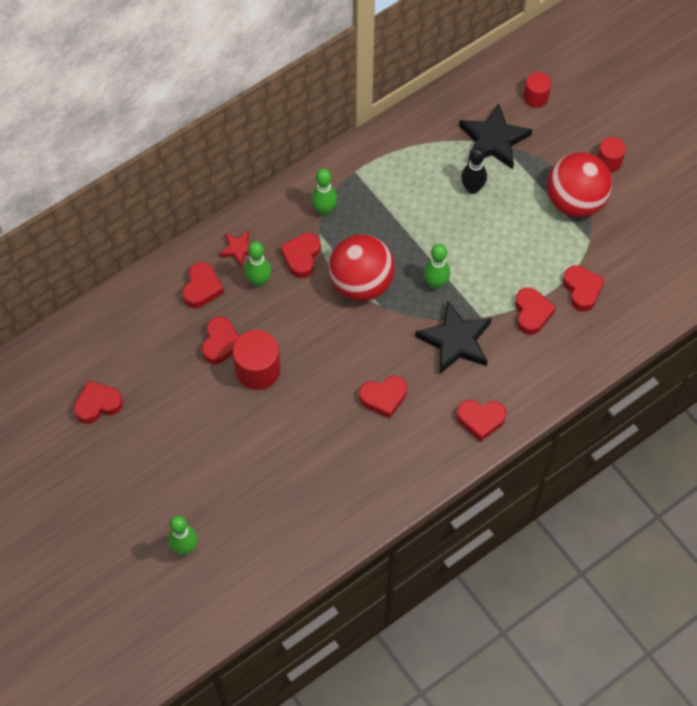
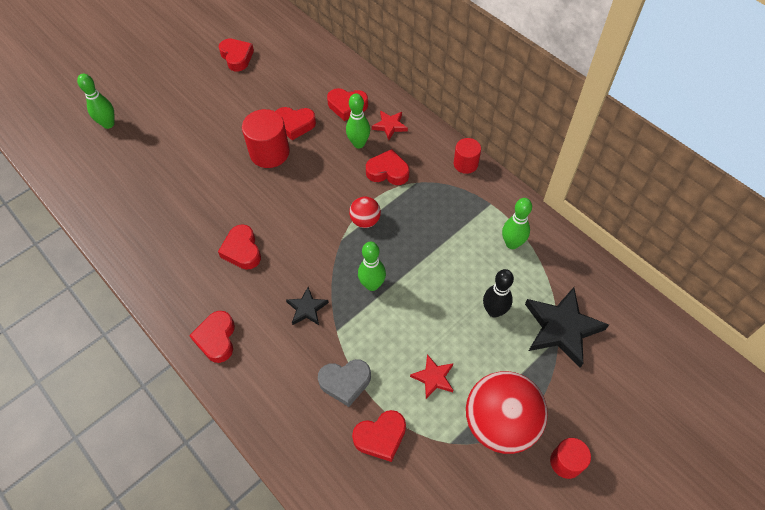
camera: 85 degrees right, 5 degrees down
(324, 210) = (442, 184): green bowling pin -> green bowling pin (512, 243)
(361, 283) = (365, 221): red ball -> red ball, size x0.48
(455, 341) = (307, 308): black star -> black star, size x0.52
(532, 244) = (433, 377): none -> red star
(532, 313) = (345, 382): red heart -> grey heart
(535, 97) = (634, 370): red cylinder -> red cylinder (465, 164)

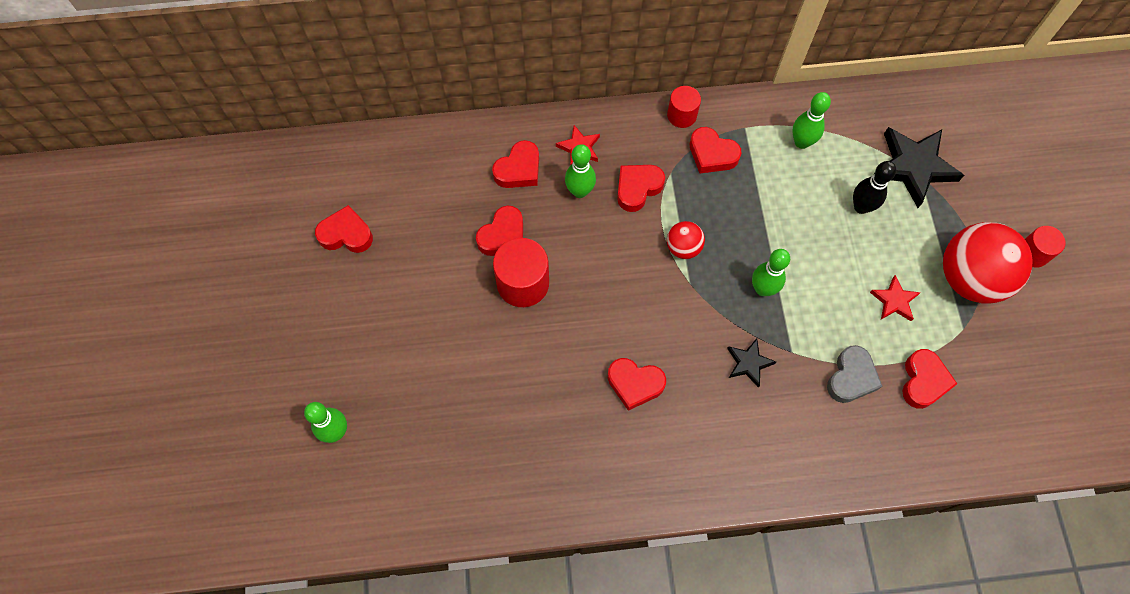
camera: 55 degrees left, 10 degrees up
(216, 339) = (726, 467): red heart -> red heart (712, 154)

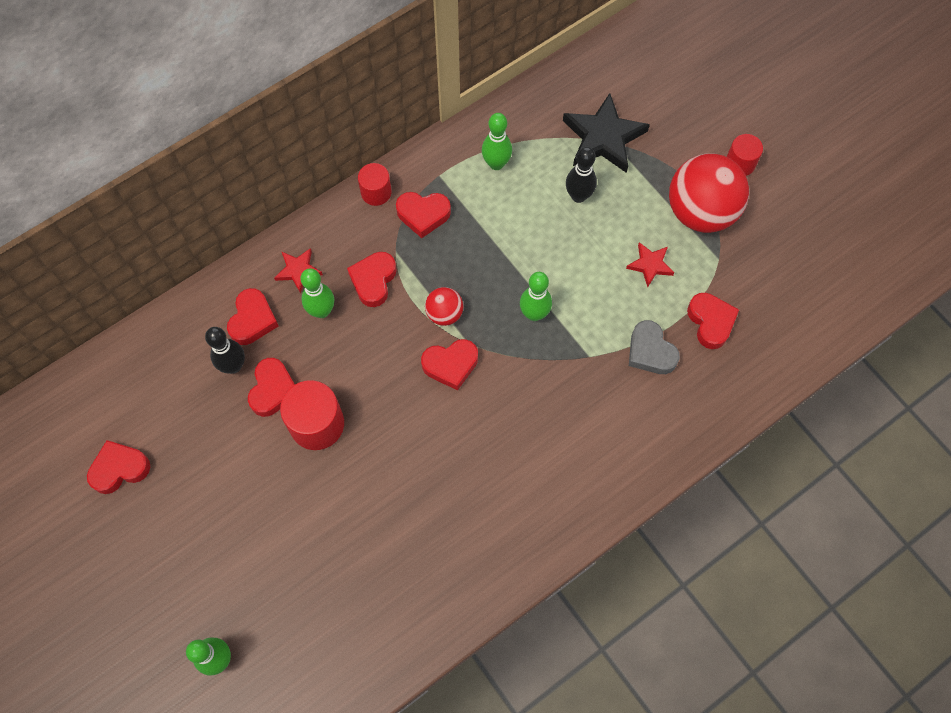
camera: 30 degrees left, 0 degrees up
(482, 199) = (233, 366): none -> black bowling pin
(635, 384) = (470, 460): red heart -> red heart (450, 365)
(749, 363) = (558, 386): black star -> none
(851, 377) = (650, 351): grey heart -> grey heart turned 150 degrees clockwise

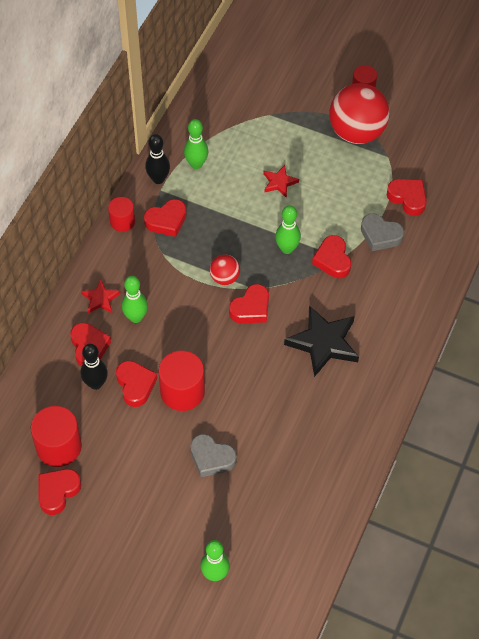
camera: 30 degrees left, 10 degrees down
(152, 418) = (59, 446): none -> red cylinder
(299, 519) = (211, 458): none -> grey heart
(373, 281) = (160, 280): red heart -> red heart (332, 260)
(578, 196) = (267, 159): black bowling pin -> black bowling pin (158, 179)
(603, 137) = (260, 114): black star -> black star (323, 343)
(650, 265) = (345, 181): red star -> red star (279, 182)

